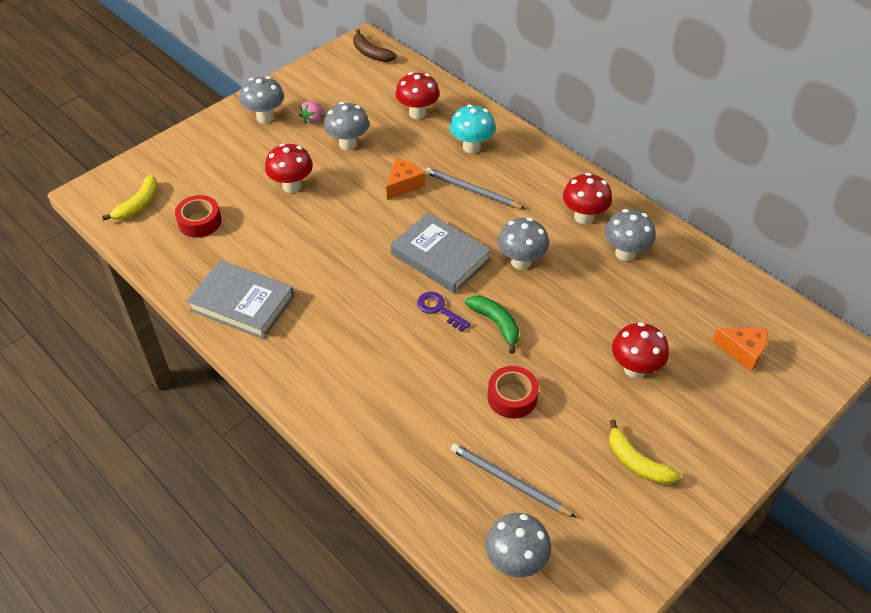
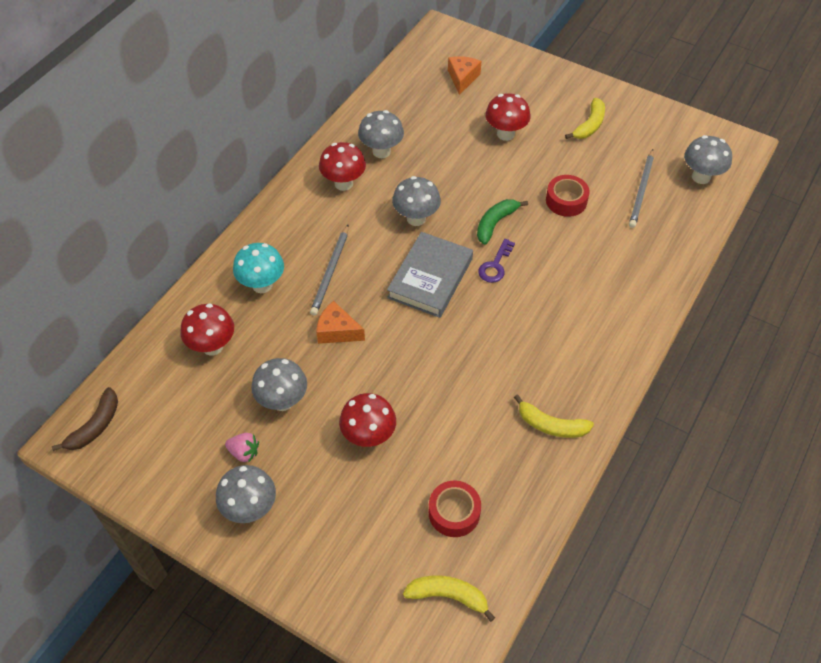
camera: 105 degrees left, 5 degrees up
(242, 303) = (551, 425): grey book -> yellow banana

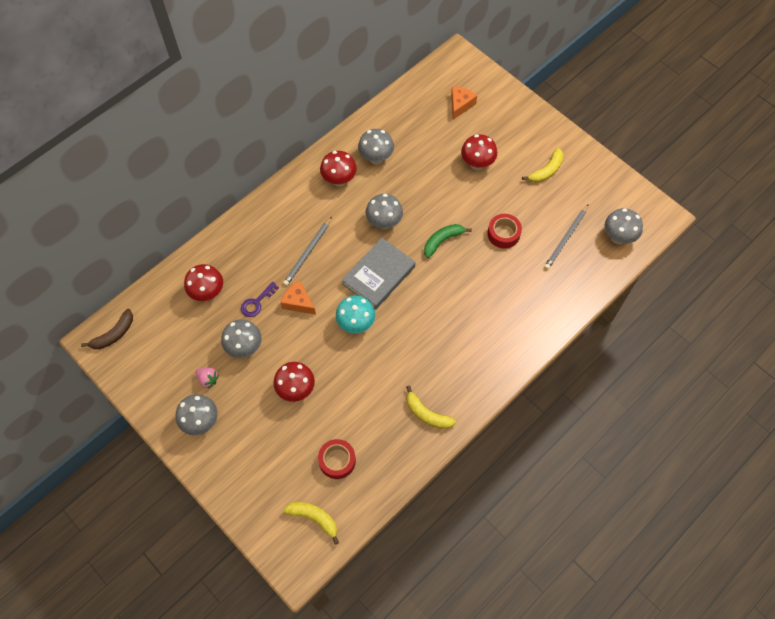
camera: 15 degrees right, 10 degrees up
(262, 285) = (255, 252): turquoise mushroom -> turquoise mushroom (356, 324)
(495, 265) = (430, 276): purple key -> purple key (257, 302)

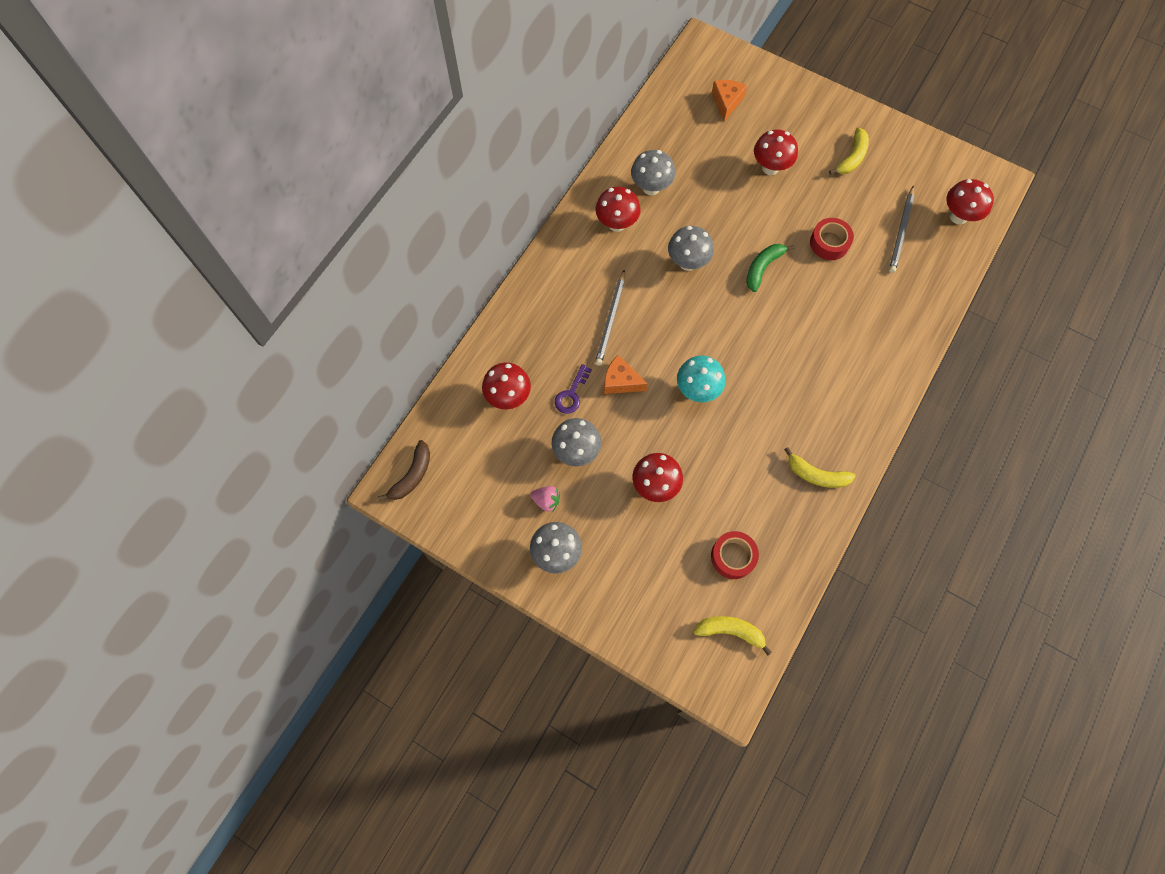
camera: 15 degrees left, 5 degrees up
(379, 275) = (703, 326): grey book -> none
(618, 237) = (958, 216): grey mushroom -> red mushroom

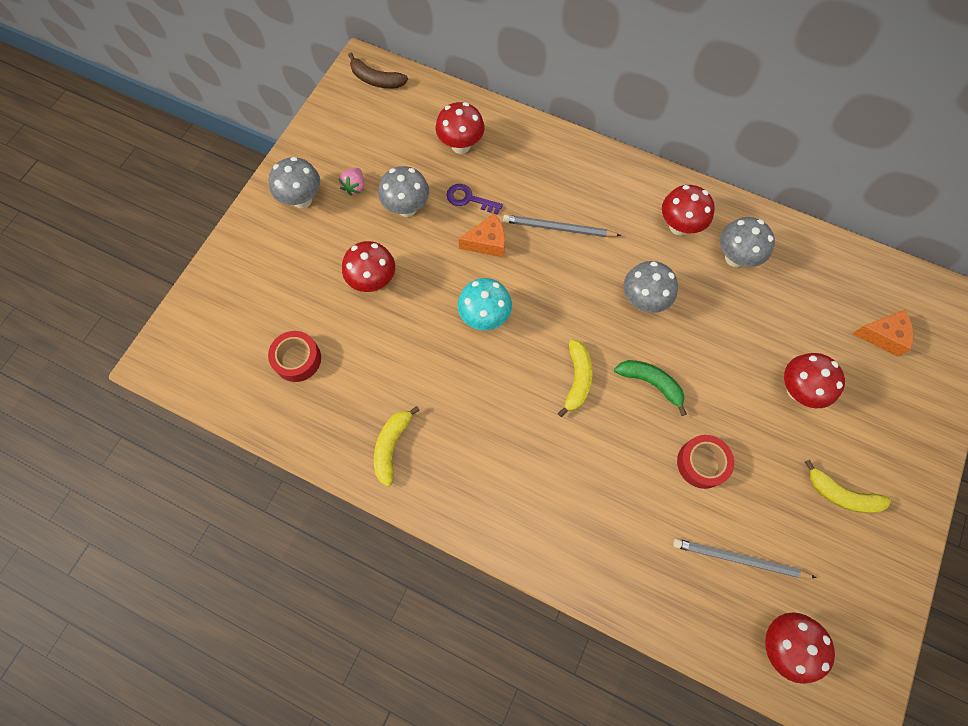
camera: 85 degrees right, 0 degrees up
(620, 381) = (487, 242): orange cheese -> orange cheese turned 60 degrees clockwise
(730, 631) = (220, 359): yellow banana -> yellow banana (577, 379)

